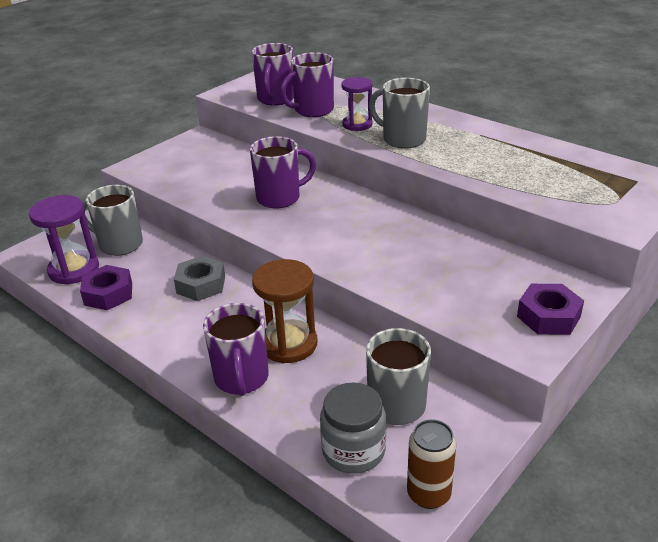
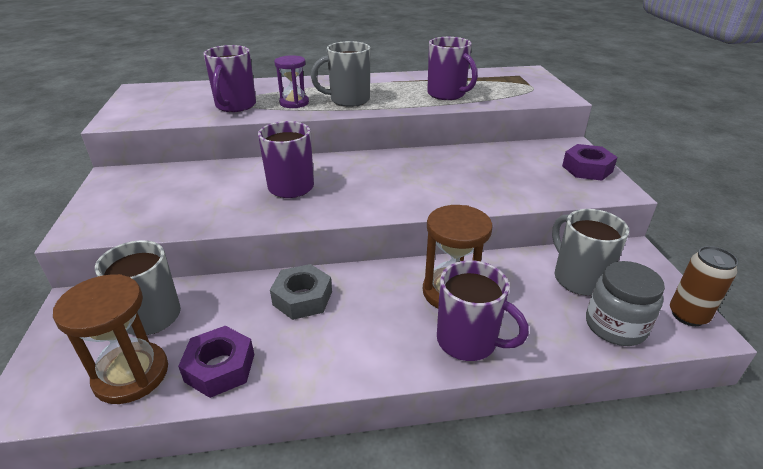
camera: 50 degrees left, 0 degrees up
(74, 270) = (131, 375): purple hourglass -> brown hourglass
(275, 99) = (182, 109): purple mug -> purple mug (447, 94)

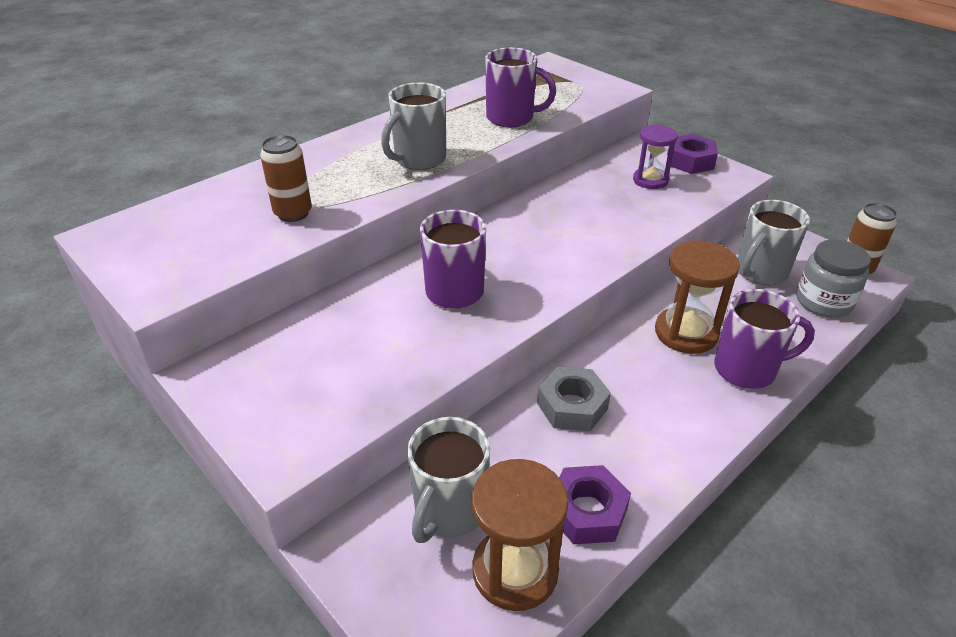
camera: 35 degrees left, 5 degrees up
(235, 106) = (293, 213): purple mug -> brown can
(294, 103) = (361, 184): purple hourglass -> purple hourglass (650, 180)
(578, 278) = (760, 272): grey mug -> grey mug turned 75 degrees counterclockwise

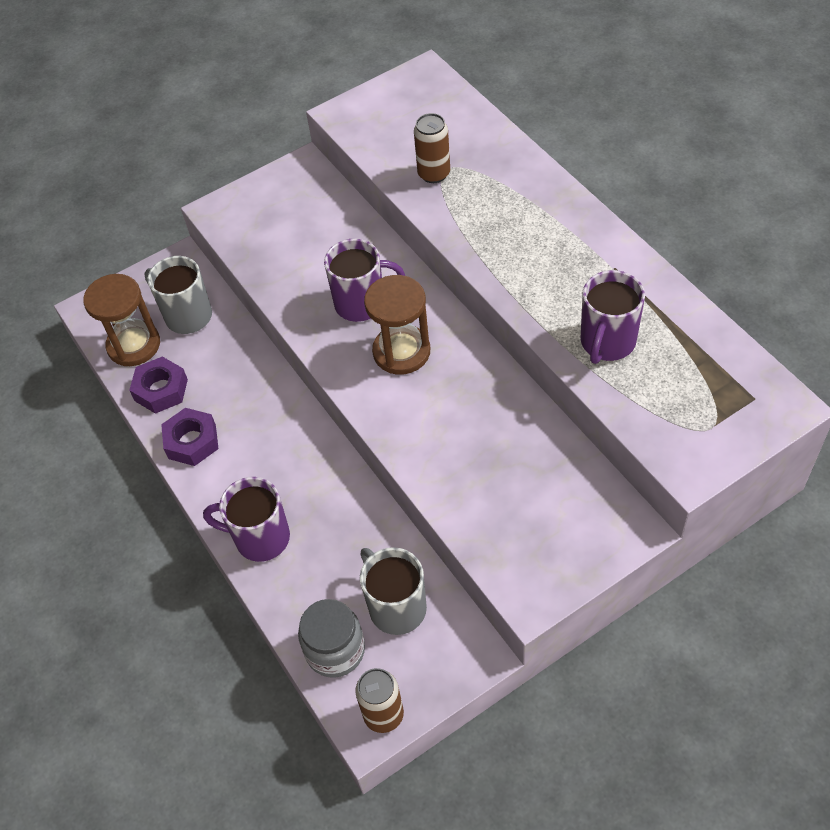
camera: 105 degrees right, 15 degrees up
(419, 159) = (517, 257): grey mug -> none
(572, 406) = (255, 398): grey nut -> none
(650, 180) = (527, 499): purple hourglass -> none
(686, 333) = (318, 504): brown hourglass -> brown hourglass (401, 352)
(690, 161) = (570, 557): purple nut -> purple nut (192, 441)
(747, 369) = (260, 538): purple mug -> purple mug turned 90 degrees clockwise

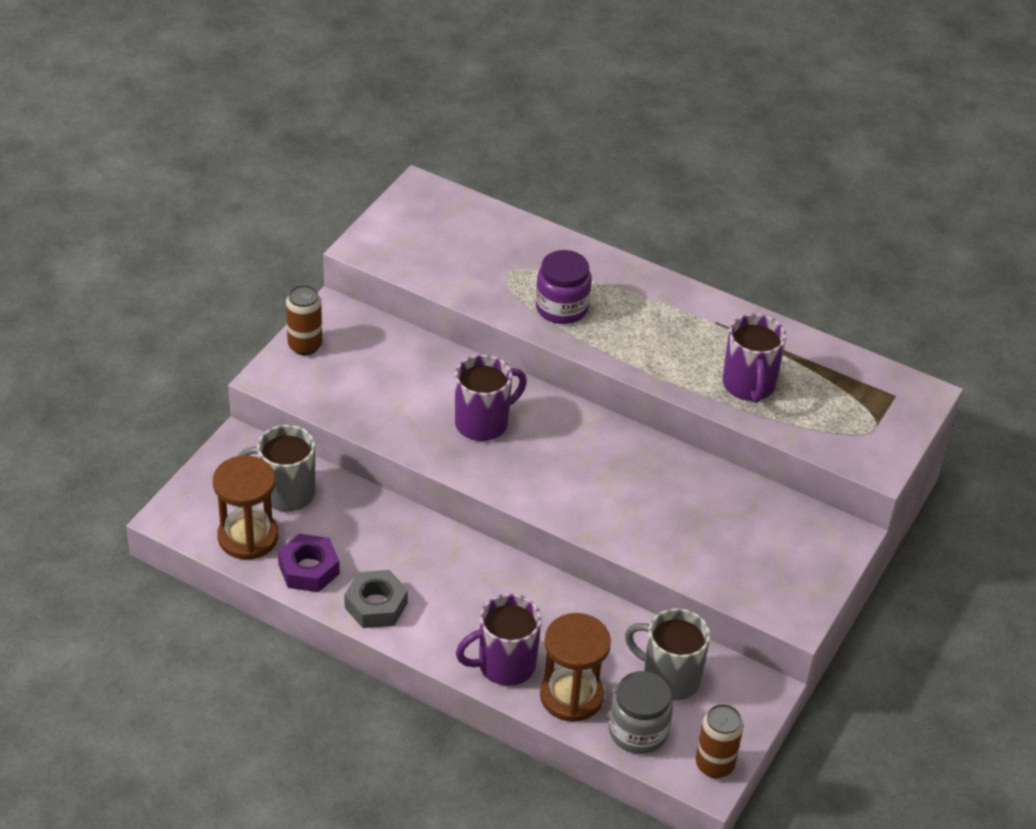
camera: 35 degrees left, 10 degrees down
(192, 441) = (376, 605): purple nut -> grey nut
(401, 352) = (551, 454): brown hourglass -> brown hourglass (571, 696)
(434, 174) = (496, 281): brown can -> brown can (305, 345)
(476, 214) = (561, 308): none -> purple jar

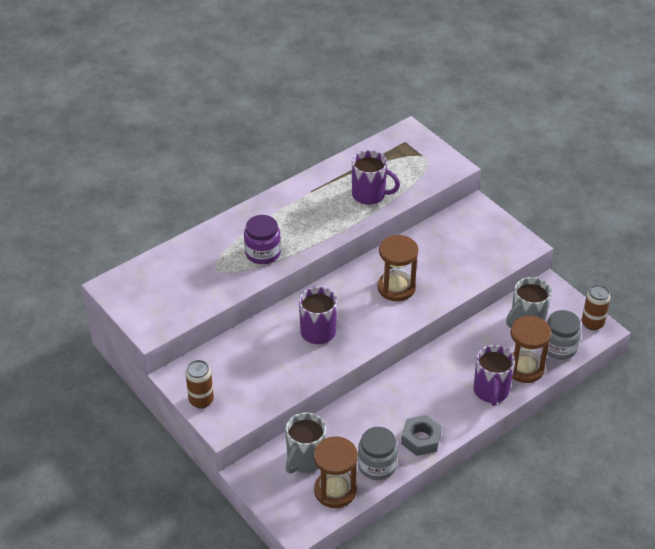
camera: 65 degrees left, 0 degrees up
(309, 569) = (377, 465): purple nut -> grey jar
(613, 484) = (396, 287): none -> brown hourglass

